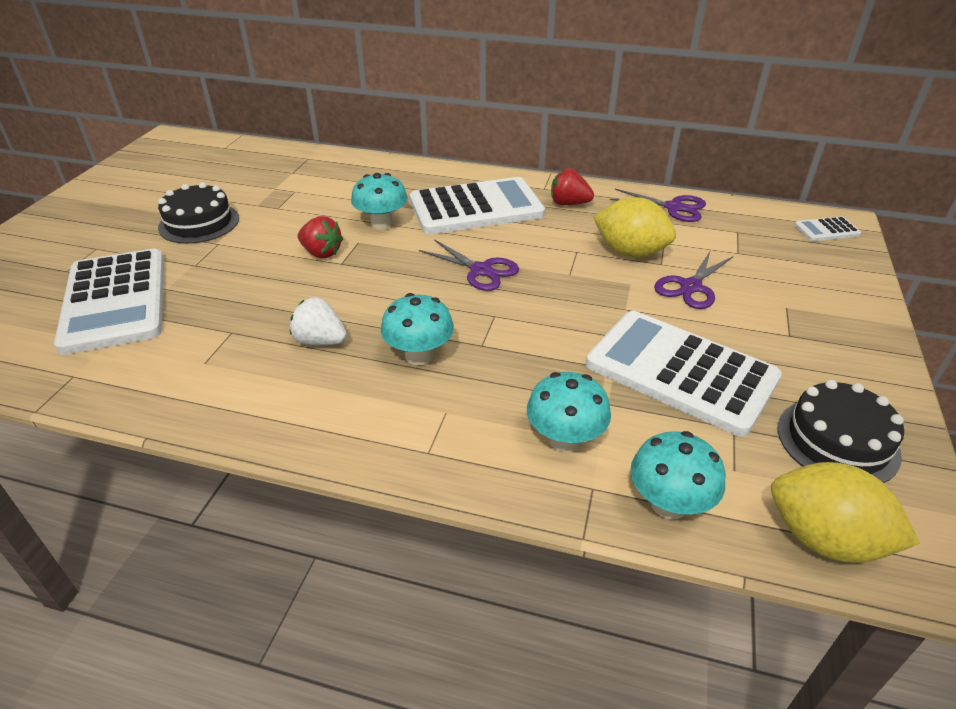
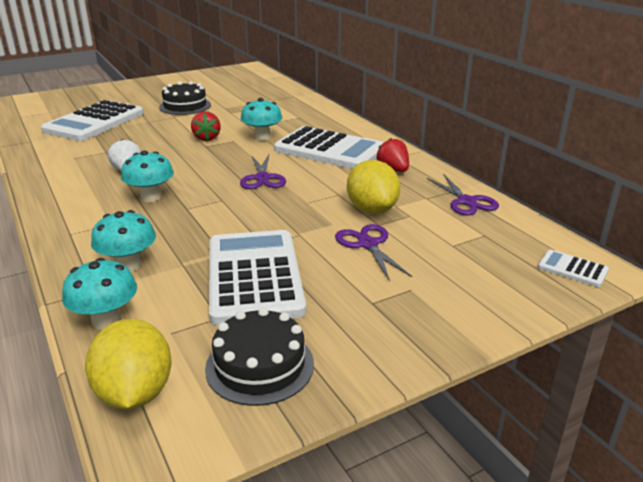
camera: 45 degrees right, 10 degrees down
(691, 287) = (368, 244): purple scissors -> purple scissors turned 75 degrees clockwise

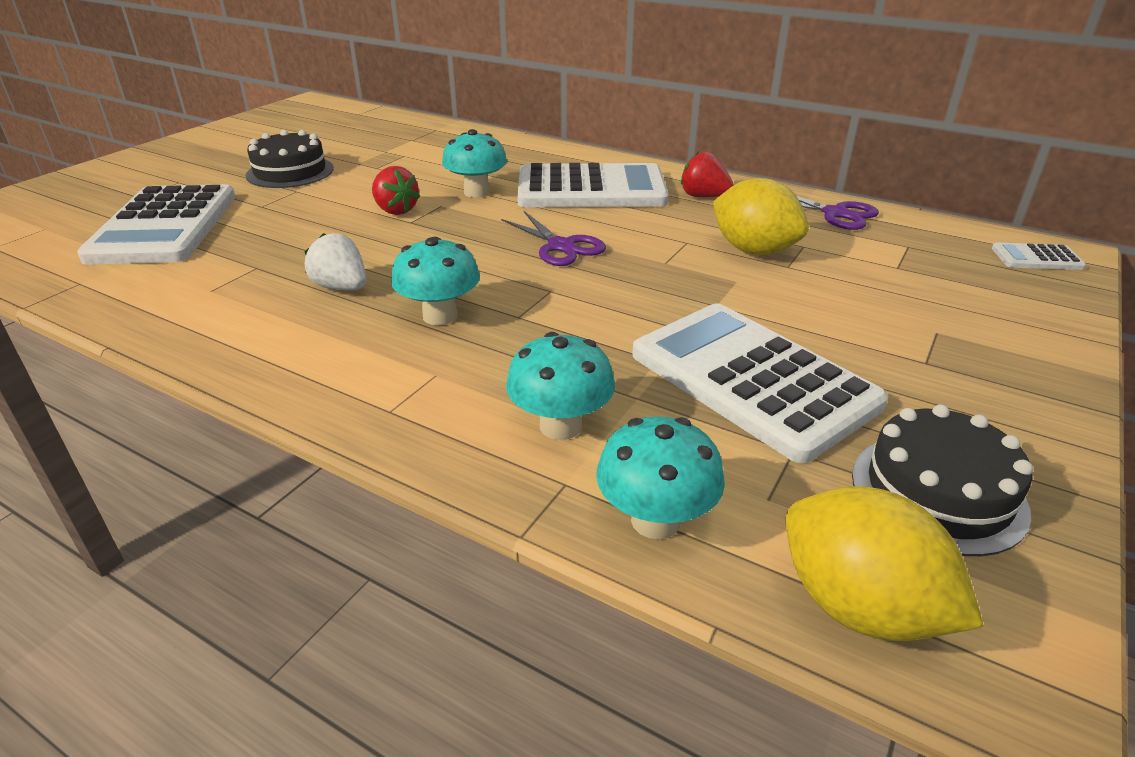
camera: 30 degrees left, 5 degrees up
(368, 244) = (814, 294): purple scissors -> none

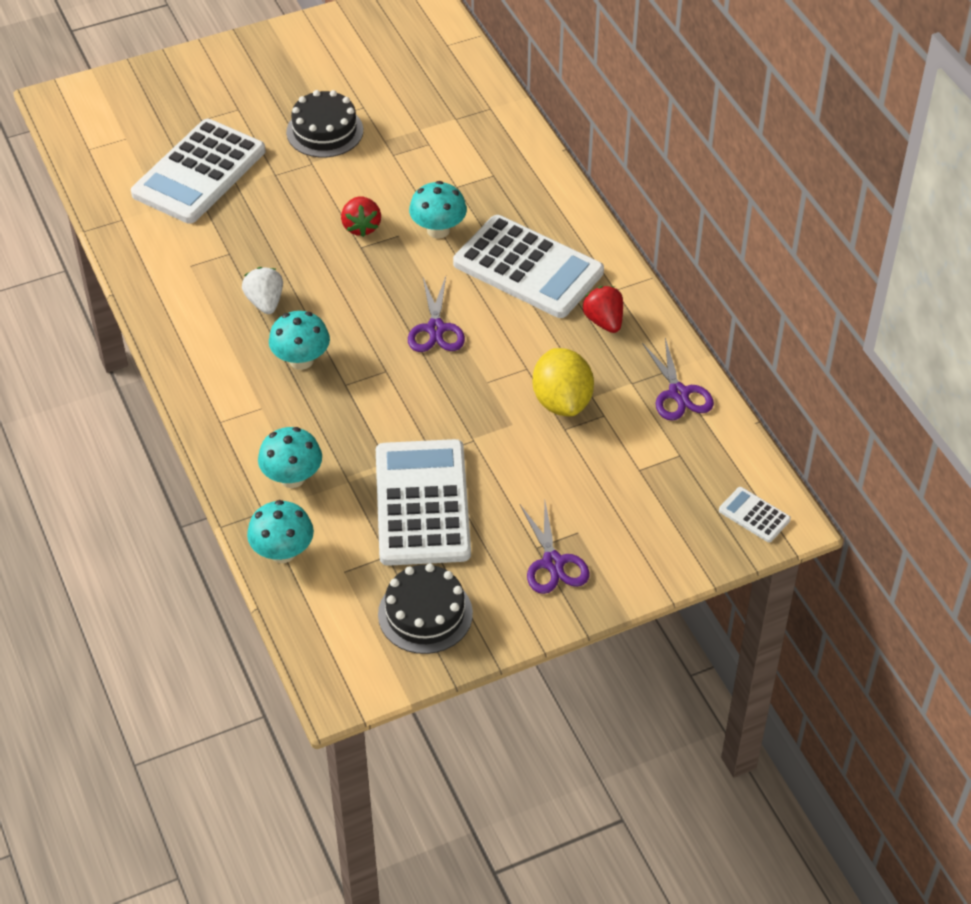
camera: 35 degrees right, 15 degrees up
(859, 607) = (321, 634): yellow lemon -> none
(965, 367) = (553, 563): none -> purple scissors

